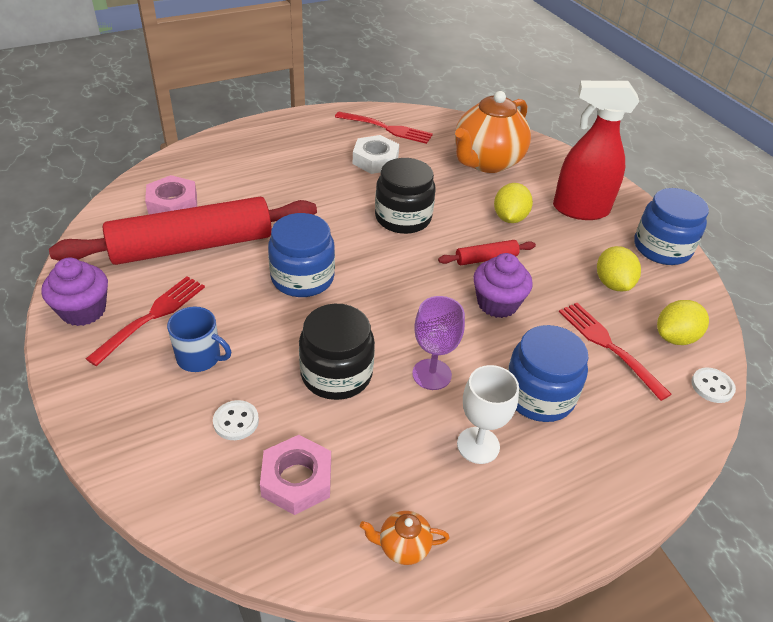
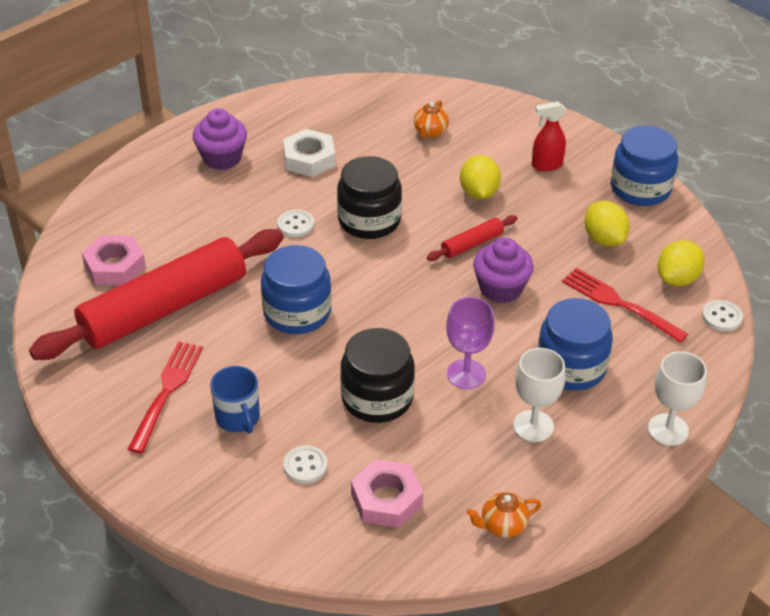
camera: 15 degrees left, 0 degrees up
(83, 310) = (93, 404): purple cupcake -> purple cupcake (222, 158)
(200, 357) = (238, 418): blue mug -> blue mug turned 60 degrees clockwise
(338, 207) = (295, 225): none -> white button
(386, 128) = (303, 116): red fork -> none
(486, 162) = (430, 132): orange teapot -> orange teapot, size x0.42
(579, 209) = (546, 165): red spray bottle -> red spray bottle, size x0.51
(621, 490) = (668, 430): none -> white goblet

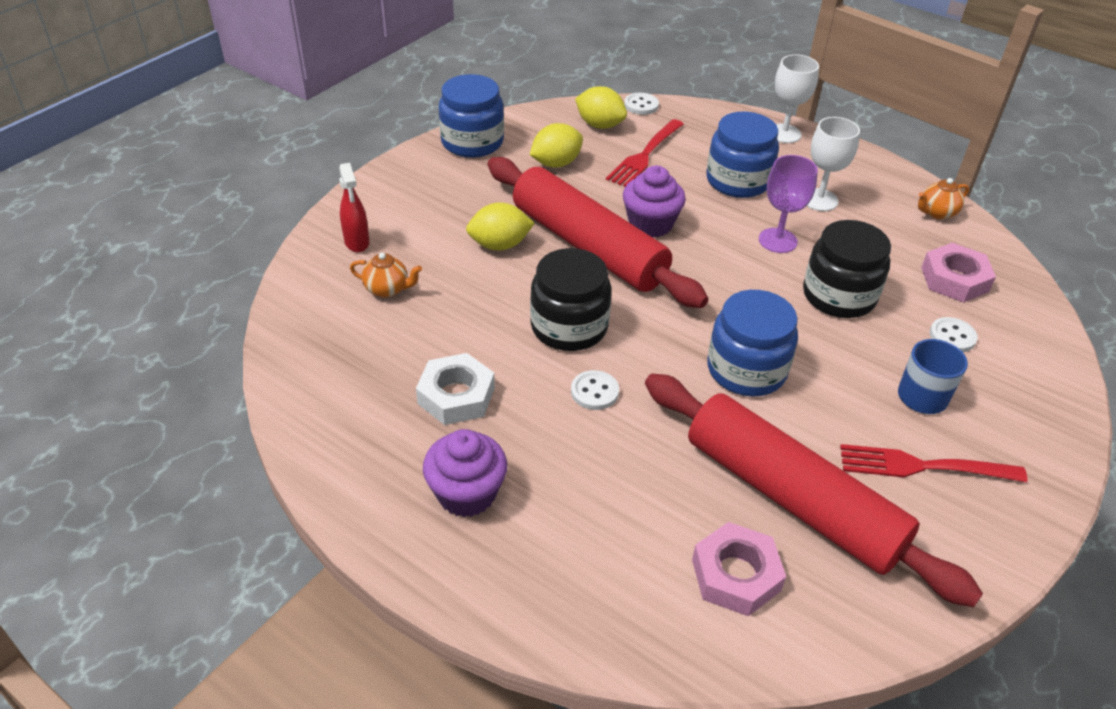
camera: 100 degrees left, 0 degrees up
(472, 244) = (588, 246): red rolling pin -> red rolling pin, size x2.44
(502, 526) = (936, 213): orange teapot -> orange teapot turned 90 degrees clockwise
(546, 165) = (442, 200): red spray bottle -> red spray bottle (357, 242)

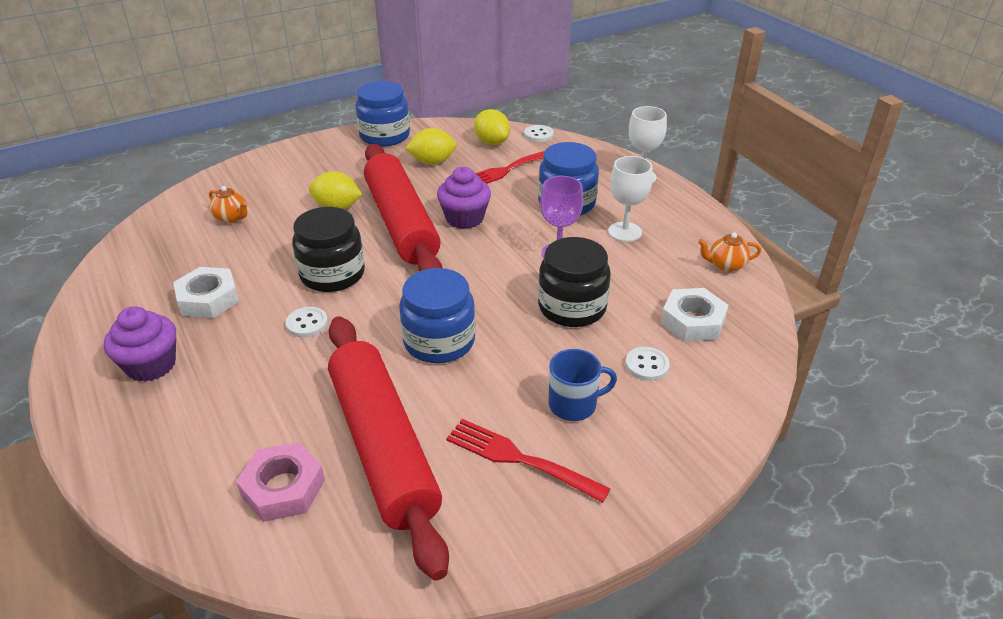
camera: 25 degrees right, 5 degrees down
(357, 242) = (242, 183): red spray bottle -> none
(954, 279) = (692, 321): pink nut -> white nut

